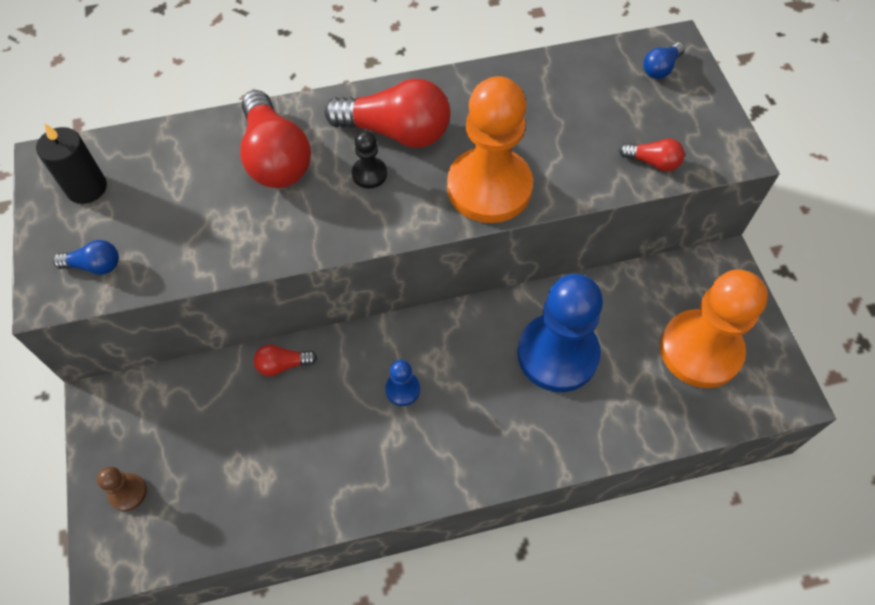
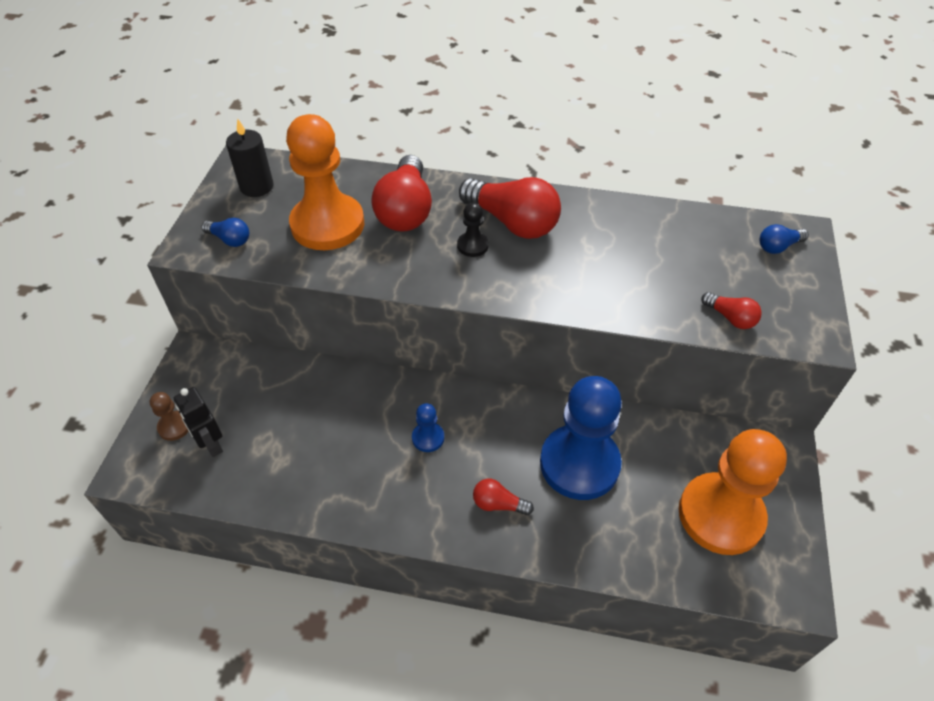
camera: 25 degrees right, 10 degrees down
(181, 494) = (211, 445): none -> black robot
(283, 365) = (342, 380): red light bulb -> red light bulb (498, 504)
(489, 187) = (568, 288): orange pawn -> orange pawn (327, 224)

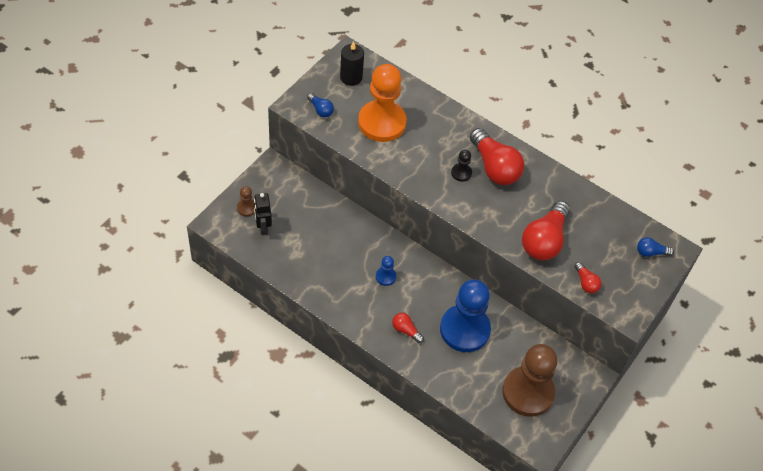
camera: 20 degrees right, 5 degrees up
(405, 210) = (433, 132): red light bulb -> red light bulb (544, 240)
(720, 515) = (528, 392): orange pawn -> brown pawn

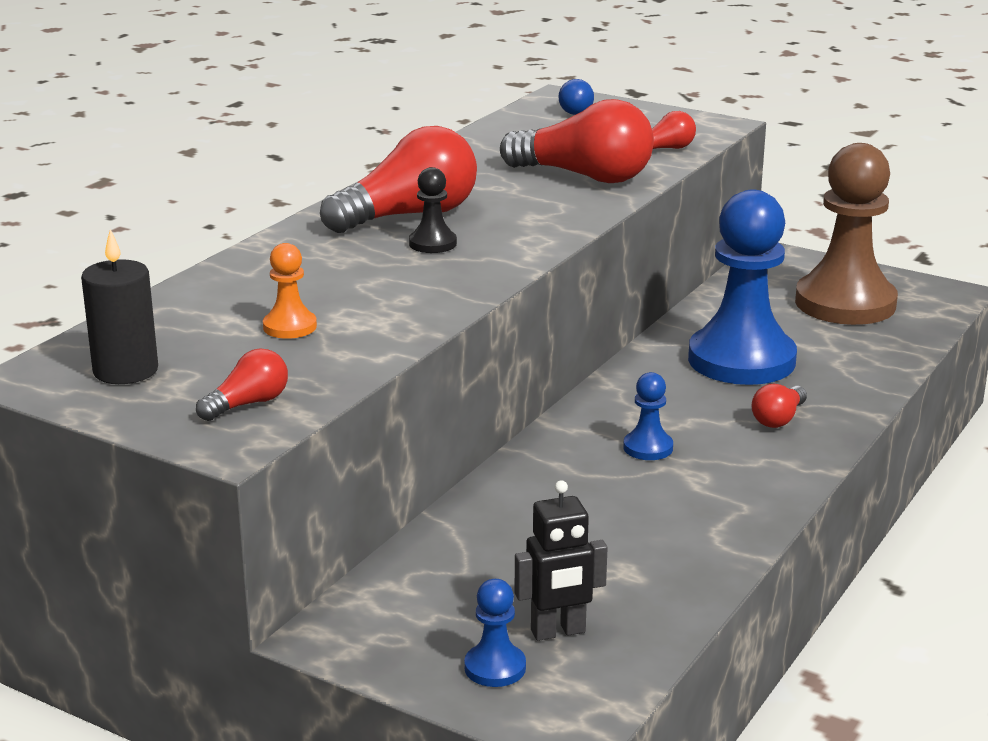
camera: 90 degrees left, 30 degrees down
(247, 208) = (495, 668): brown pawn -> blue pawn
(320, 110) = (248, 404): blue light bulb -> red light bulb
(382, 122) = (290, 327): orange pawn -> orange pawn, size x0.42

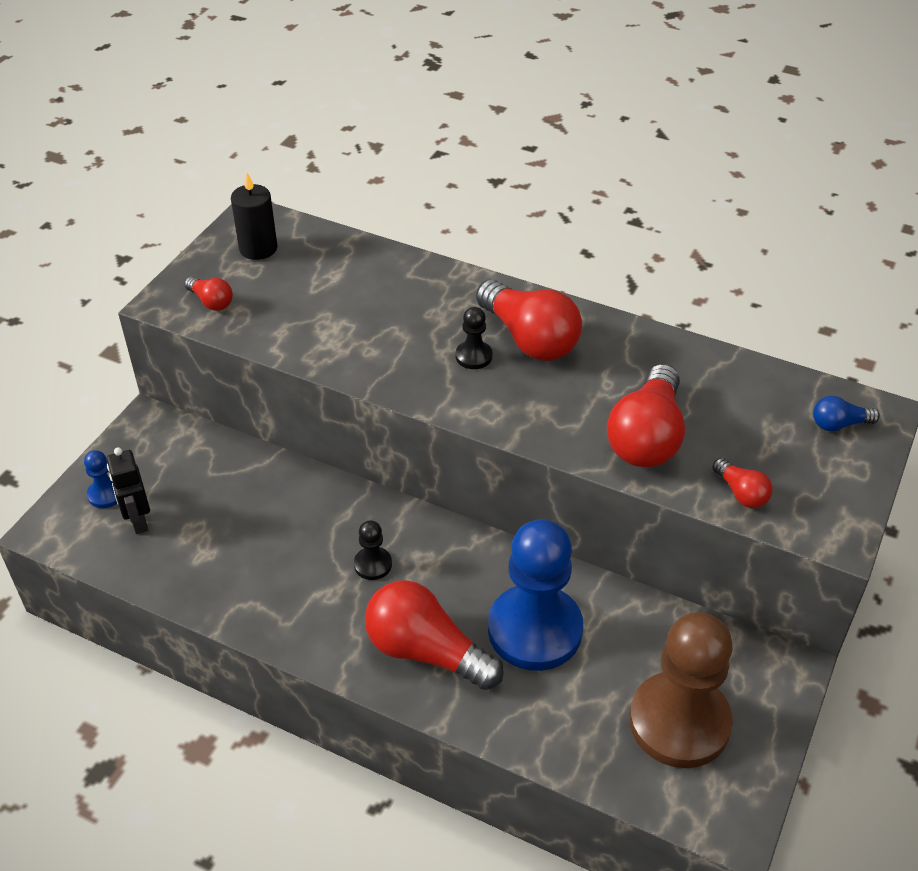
camera: 85 degrees right, 20 degrees up
(290, 327) = (321, 304): orange pawn -> none
(648, 448) = (373, 564): blue pawn -> black pawn
(778, 419) = (426, 651): red light bulb -> red light bulb, size x2.09

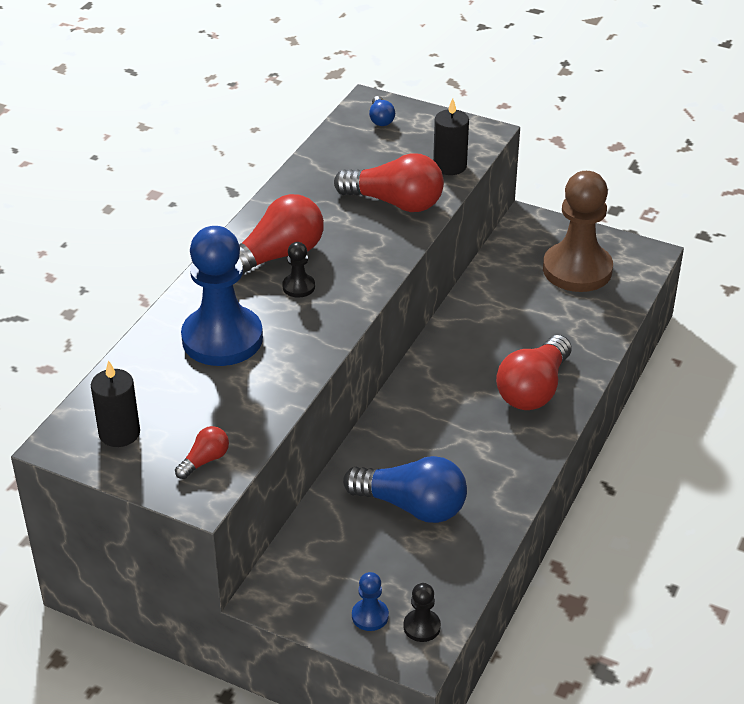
camera: 90 degrees left, 5 degrees down
(138, 521) = (405, 585): black robot -> none
(245, 528) = (412, 506): none -> blue light bulb
(373, 564) = (449, 422): black pawn -> black pawn (422, 627)
(535, 630) = (507, 333): blue pawn -> blue pawn (222, 339)
(741, 493) = (449, 166): red light bulb -> black candle

